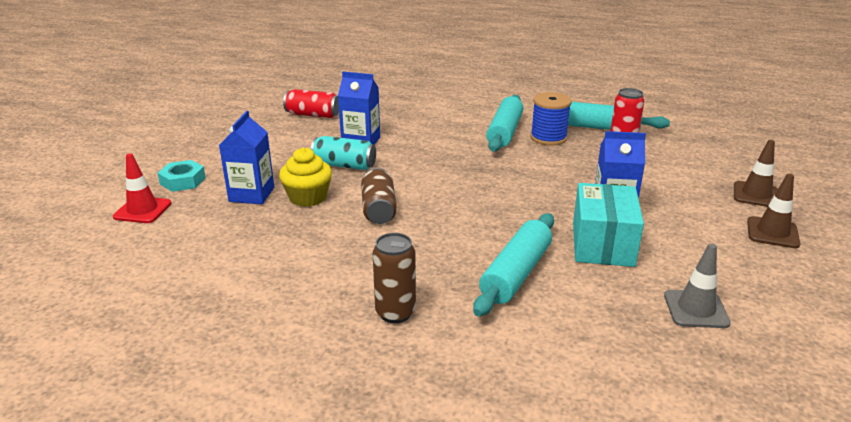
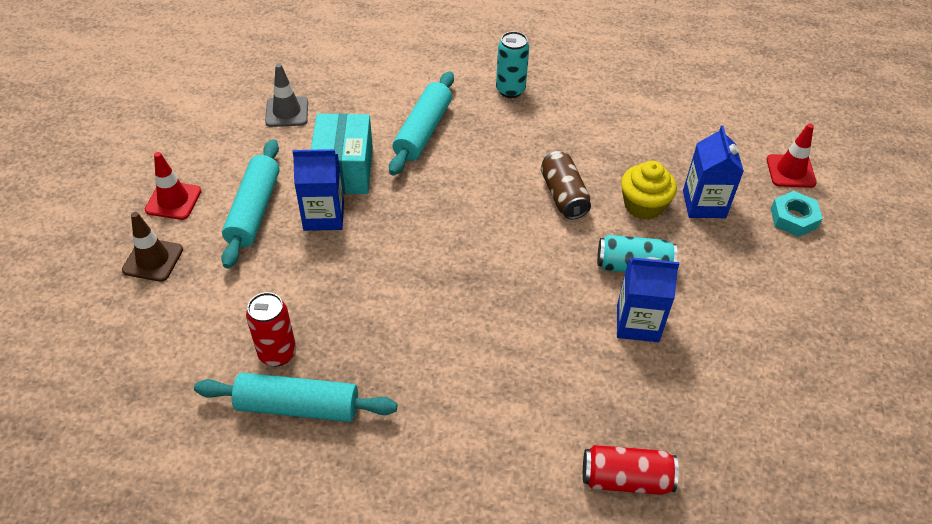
camera: 170 degrees right, 20 degrees up
(313, 115) = (746, 394): red can -> red can (626, 479)
(395, 313) = (510, 90): brown can -> turquoise can
(505, 132) = (443, 374): turquoise rolling pin -> turquoise rolling pin (254, 210)
(548, 138) = (379, 364): blue spool -> none
(772, 233) = (173, 200): brown traffic cone -> red traffic cone

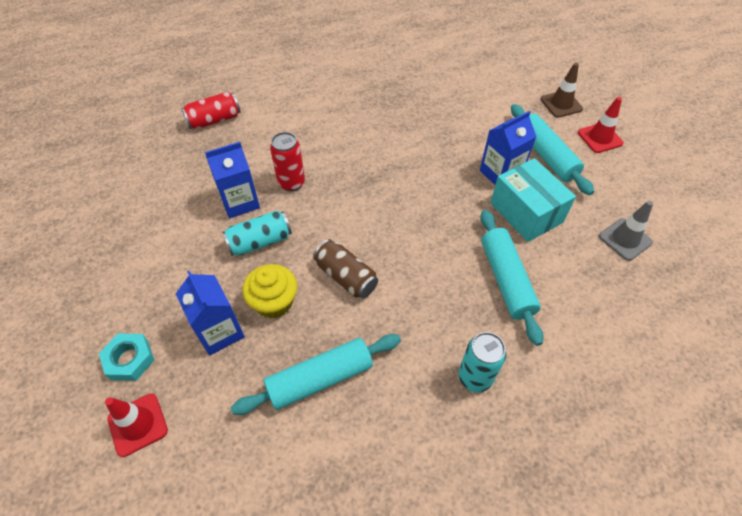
camera: 150 degrees right, 5 degrees up
(277, 353) = (440, 94): red can -> red can (291, 183)
(298, 406) = (405, 80): turquoise rolling pin -> turquoise rolling pin (320, 378)

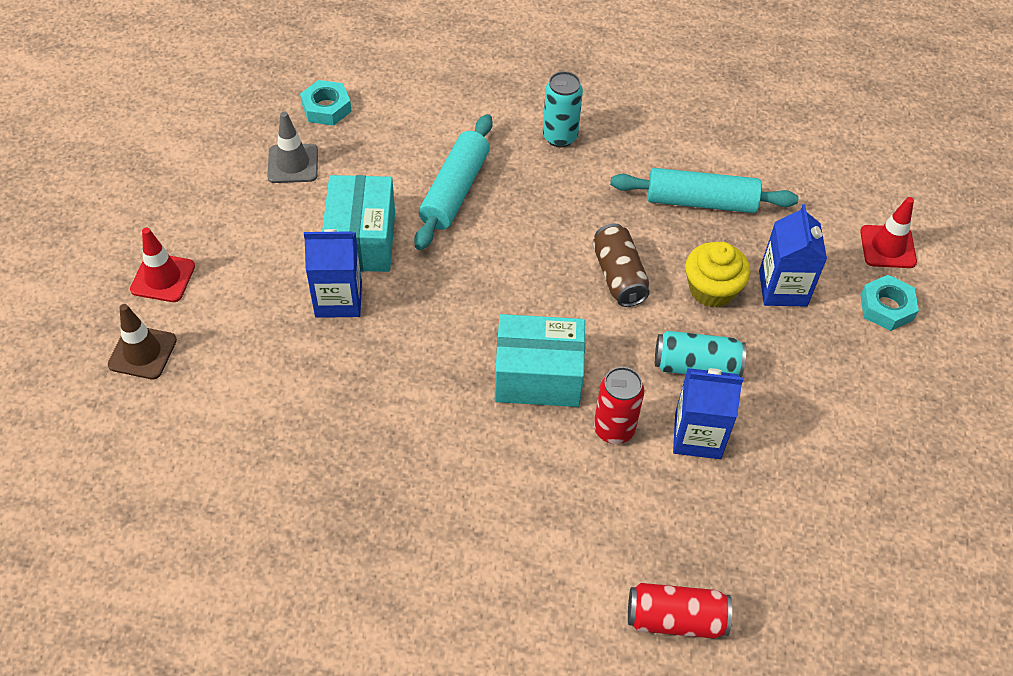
camera: 150 degrees left, 0 degrees up
(353, 189) = (538, 376): none -> turquoise box
(546, 155) = (257, 291): turquoise rolling pin -> none
(661, 296) = (326, 108): none -> turquoise nut

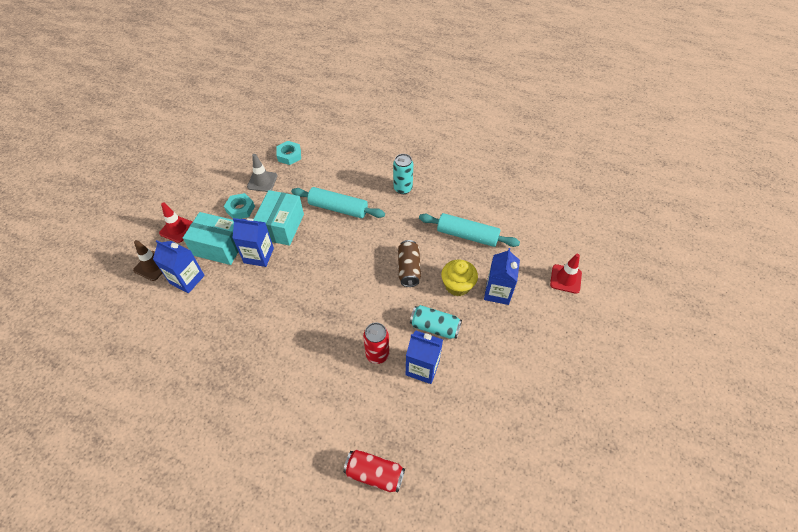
camera: 15 degrees right, 0 degrees up
(219, 365) = (187, 279): none -> blue carton
(454, 191) = (338, 208): turquoise rolling pin -> turquoise rolling pin turned 75 degrees clockwise
(538, 376) = (346, 316): turquoise box -> turquoise box (219, 247)
(886, 307) = (554, 314): turquoise nut -> turquoise nut (240, 209)

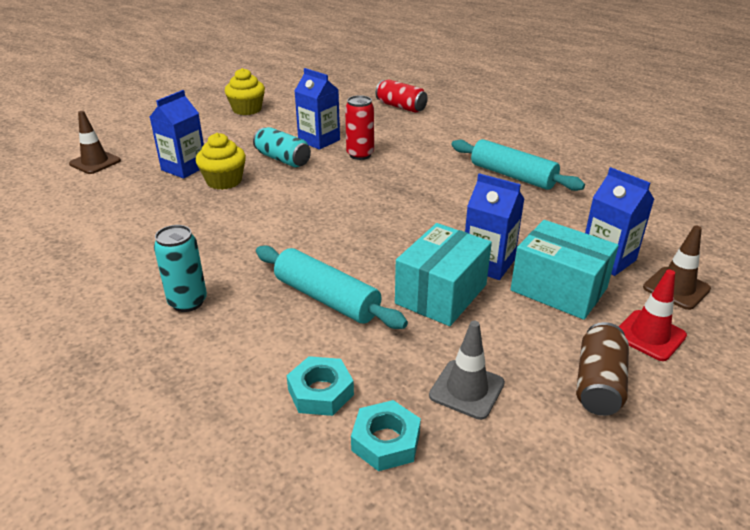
camera: 160 degrees left, 20 degrees down
(240, 209) = (520, 342): turquoise nut -> turquoise nut (320, 392)
(408, 269) = (270, 205): brown can -> brown can (598, 383)
(467, 235) = (156, 220): turquoise rolling pin -> turquoise rolling pin (512, 175)
(525, 408) = (247, 109): none -> yellow cupcake
(565, 279) = (95, 162): red traffic cone -> brown traffic cone

